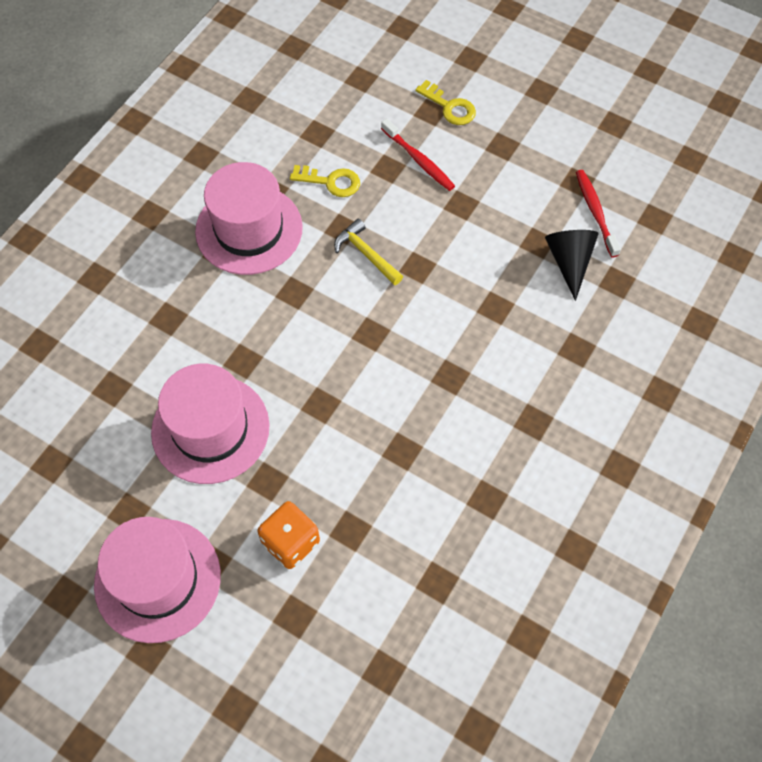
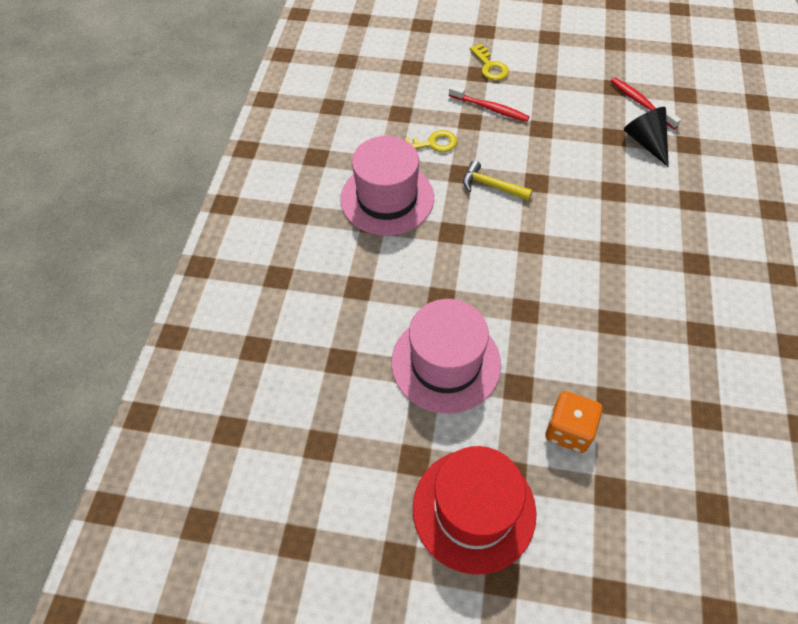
camera: 20 degrees left, 5 degrees down
(157, 580) = (474, 509): pink hat -> red hat
(449, 107) = (490, 66): yellow key -> yellow key turned 45 degrees clockwise

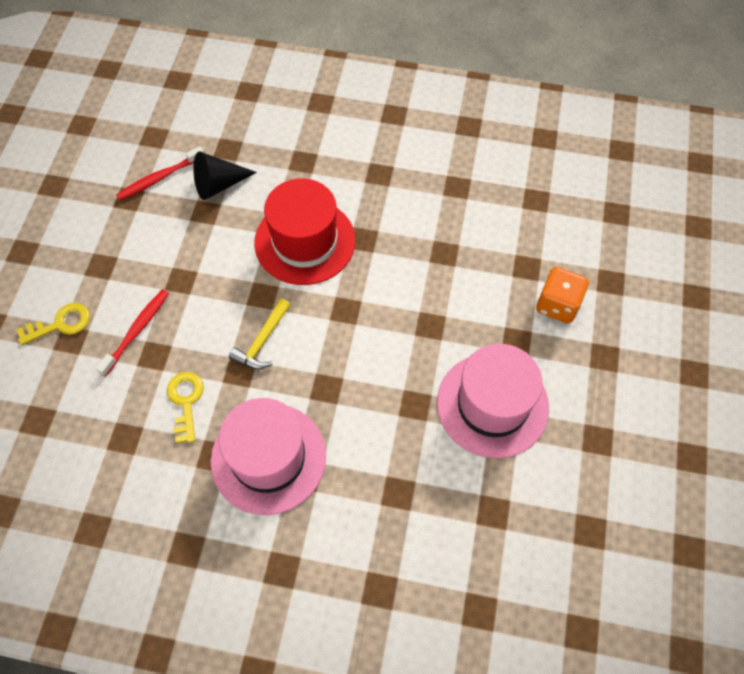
camera: 90 degrees left, 5 degrees up
(474, 509) = (639, 390): red hat -> red hat (305, 241)

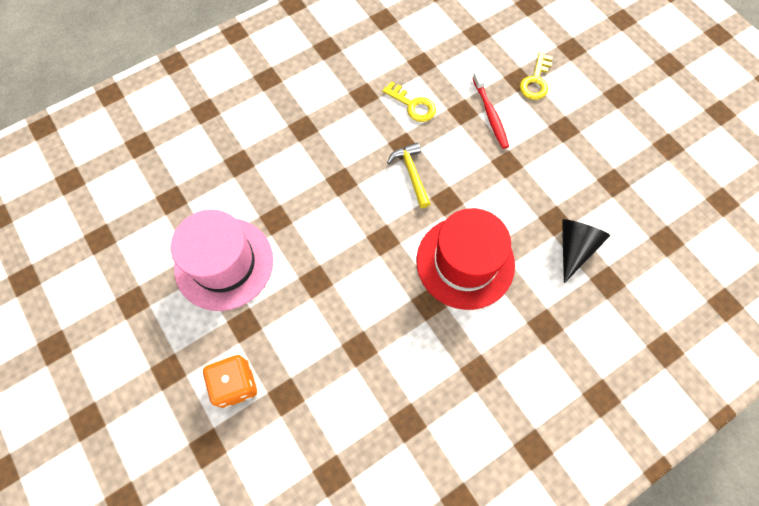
camera: 135 degrees right, 5 degrees up
(159, 178) = (617, 214): red toothbrush -> none
(268, 458) = (332, 118): pink hat -> none

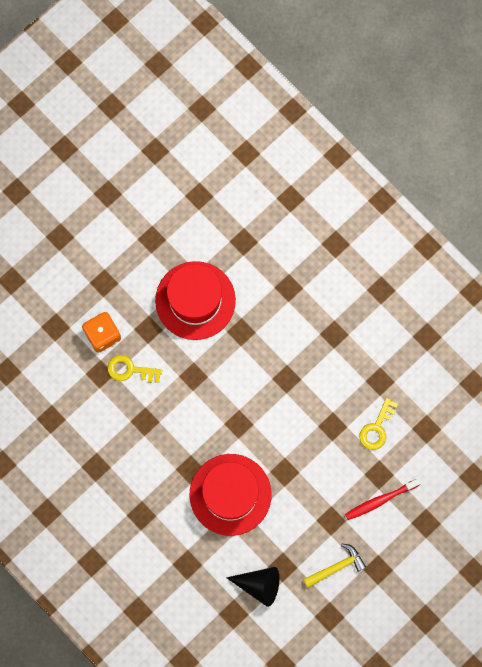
camera: 80 degrees right, 10 degrees up
(224, 263) = (195, 300): pink hat -> red hat
(411, 173) = (305, 438): yellow hammer -> yellow hammer (336, 567)
(535, 81) = (426, 539): yellow key -> yellow key (130, 370)

